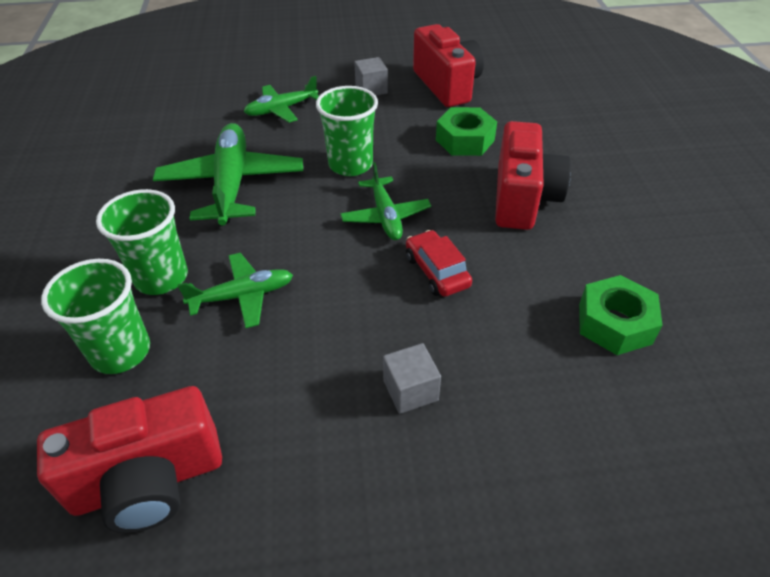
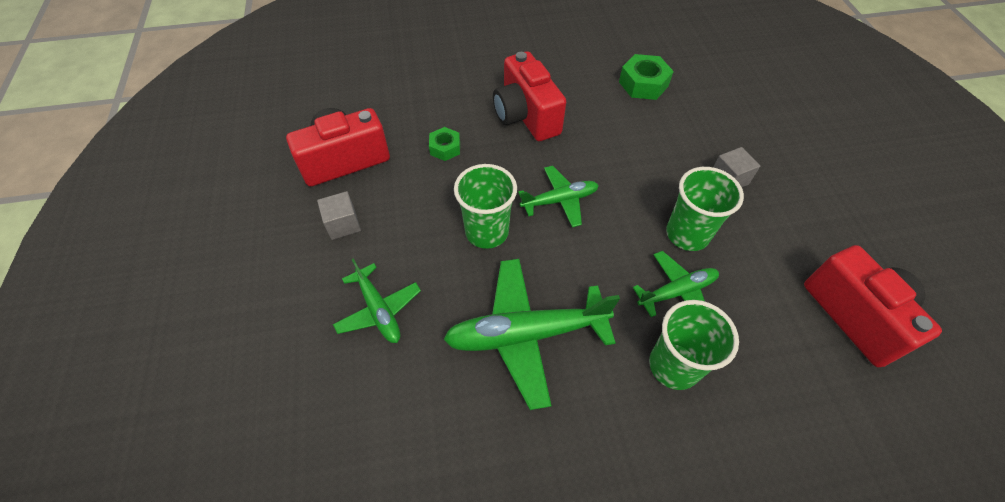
camera: 95 degrees left, 10 degrees up
(121, 352) = (764, 373): green cup -> green cup (687, 234)
(243, 296) = (677, 292): green plane -> green plane turned 90 degrees clockwise
(437, 271) = (618, 167): red car -> none
(465, 140) = (445, 148): green nut -> green nut, size x0.63
(523, 198) = (526, 116): red camera -> red camera turned 120 degrees counterclockwise

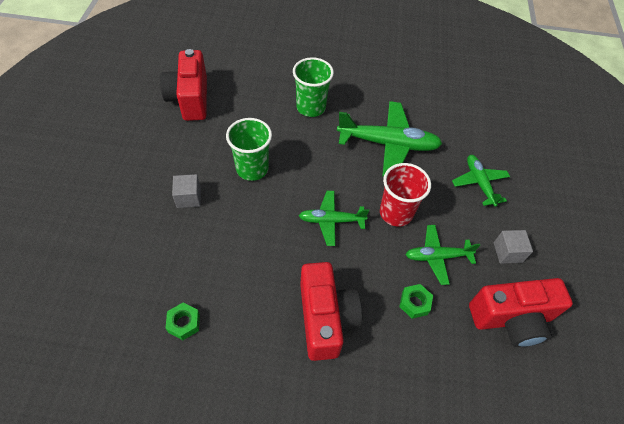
camera: 165 degrees left, 0 degrees up
(487, 232) = (396, 213): green cup -> red cup
(643, 84) = (184, 323): green nut -> green nut, size x0.63
(677, 292) = (284, 139): green plane -> green plane (437, 257)

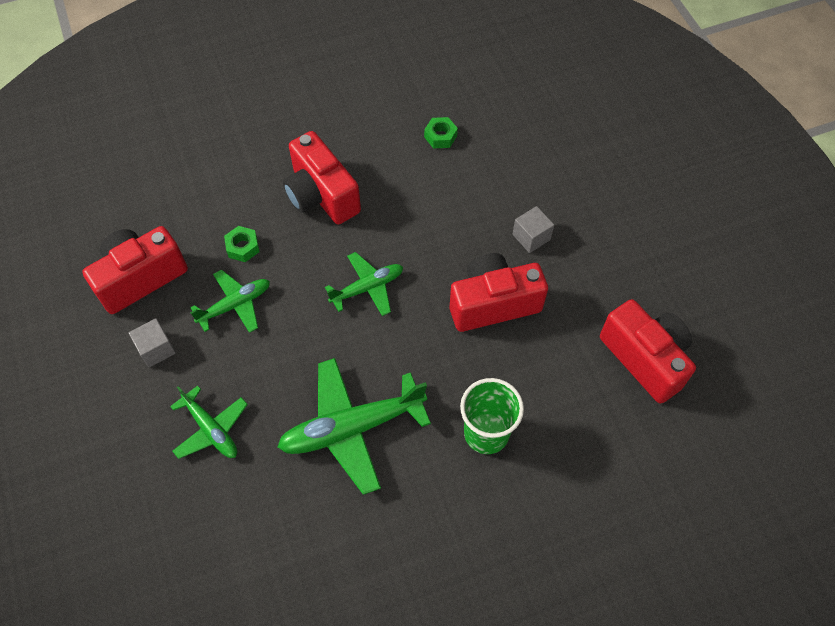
camera: 155 degrees right, 5 degrees up
(252, 169) = (493, 303): green cup -> red camera
(396, 213) = (300, 333): red cup -> none

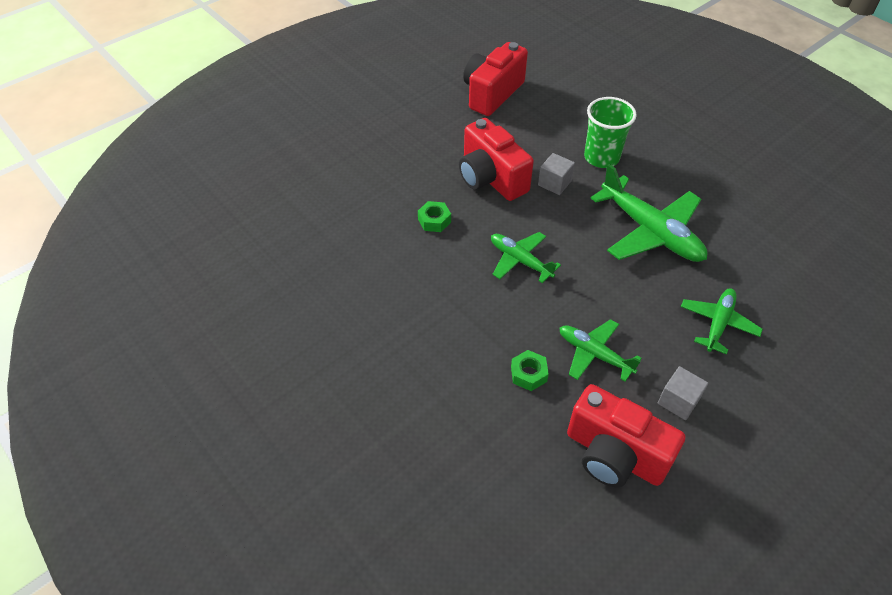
camera: 110 degrees left, 10 degrees down
(321, 195) = (435, 329): red camera -> none
(440, 136) = (323, 257): green nut -> green nut (434, 220)
(531, 237) = (414, 170): grey cube -> grey cube (554, 183)

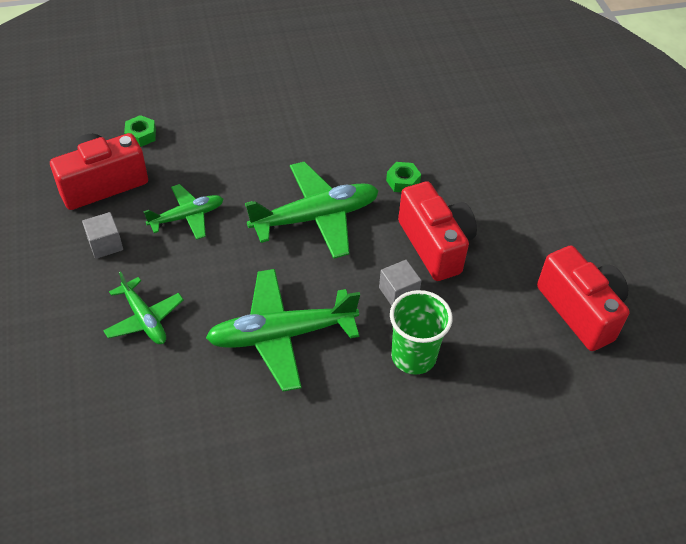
camera: 115 degrees right, 0 degrees up
(491, 178) = (435, 245): red camera -> red camera turned 75 degrees clockwise
(520, 260) = (316, 217): green plane -> green plane, size x1.71
(528, 374) = (203, 170): green nut -> green nut (141, 135)

